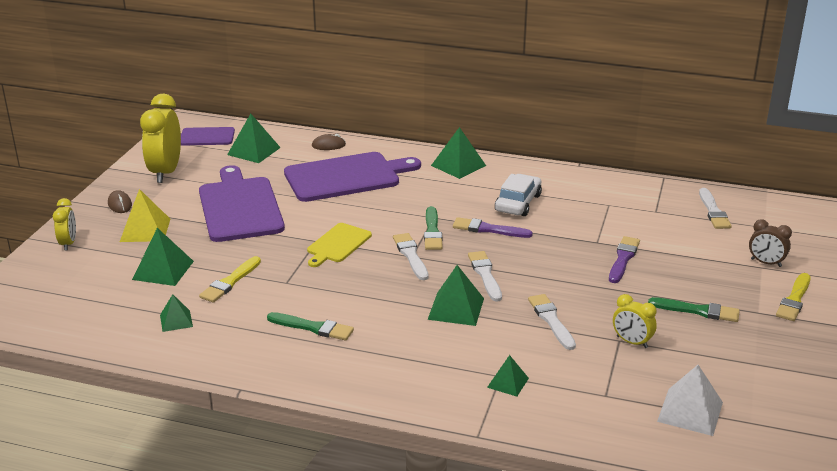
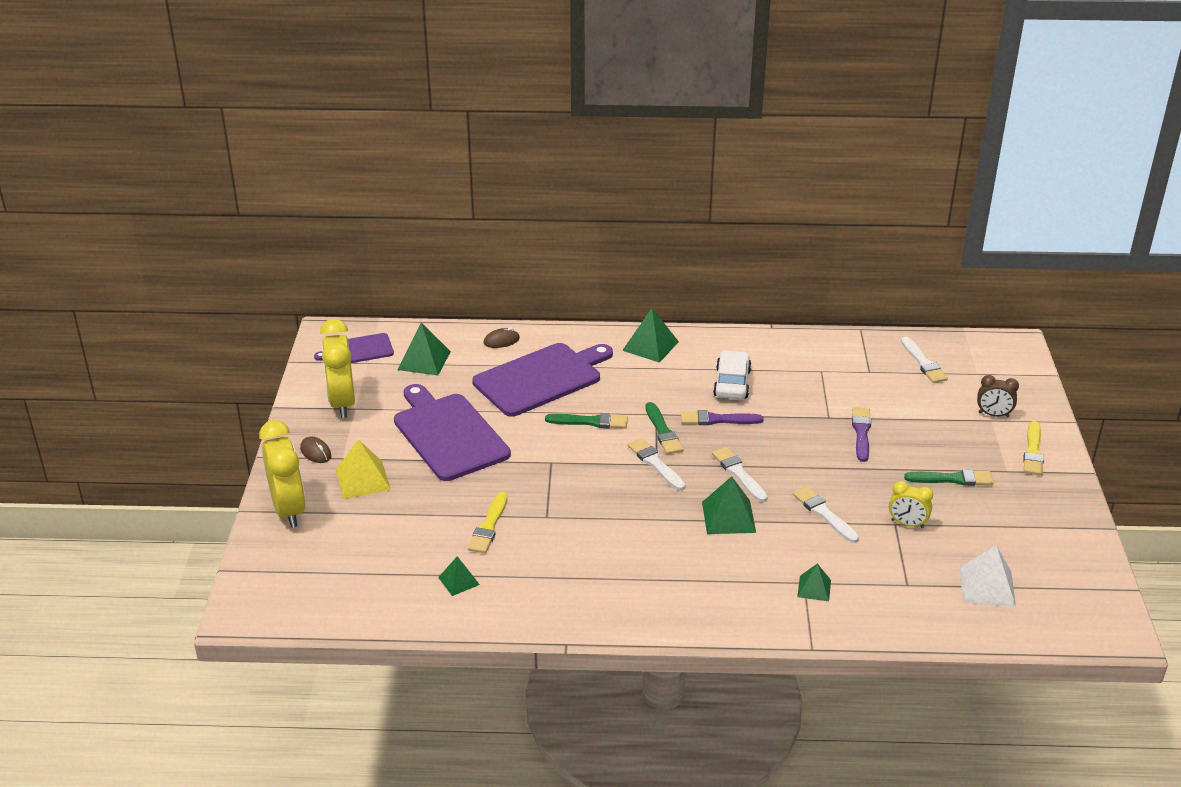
camera: 15 degrees left, 5 degrees up
(68, 243) = (289, 510): yellow clock -> yellow clock, size x1.89
(163, 270) = (411, 524): green pyramid -> none
(313, 327) = (601, 563): green brush -> green brush (590, 422)
(337, 244) = (575, 463): yellow cutting board -> none

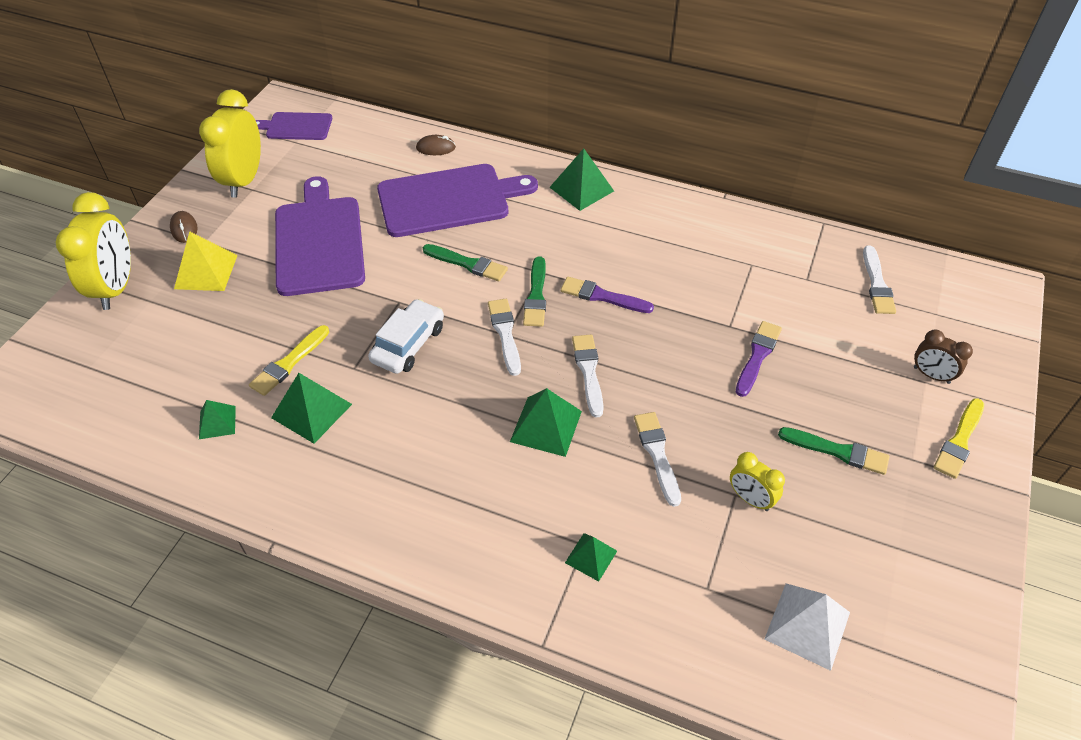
camera: 20 degrees right, 15 degrees up
(424, 360) = (349, 152): green pyramid -> green pyramid (312, 411)
(732, 383) = (643, 255): white car -> white car (408, 344)

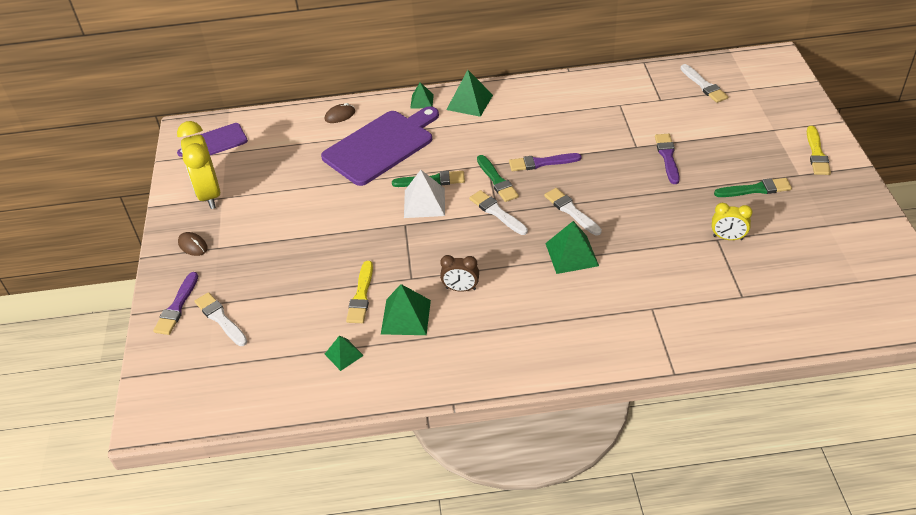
camera: 25 degrees left, 5 degrees down
(116, 288) = (177, 306): yellow clock -> purple brush
(206, 272) = (240, 266): yellow pyramid -> none
(319, 241) = (309, 211): purple cutting board -> none
(408, 344) = (436, 247): white car -> none
(591, 557) = (662, 313): green pyramid -> green pyramid (422, 101)
(657, 454) = (654, 239): white brush -> white brush (220, 318)
(807, 625) = (811, 288): white pyramid -> white pyramid (424, 202)
(931, 375) = (774, 124): brown clock -> brown clock (461, 289)

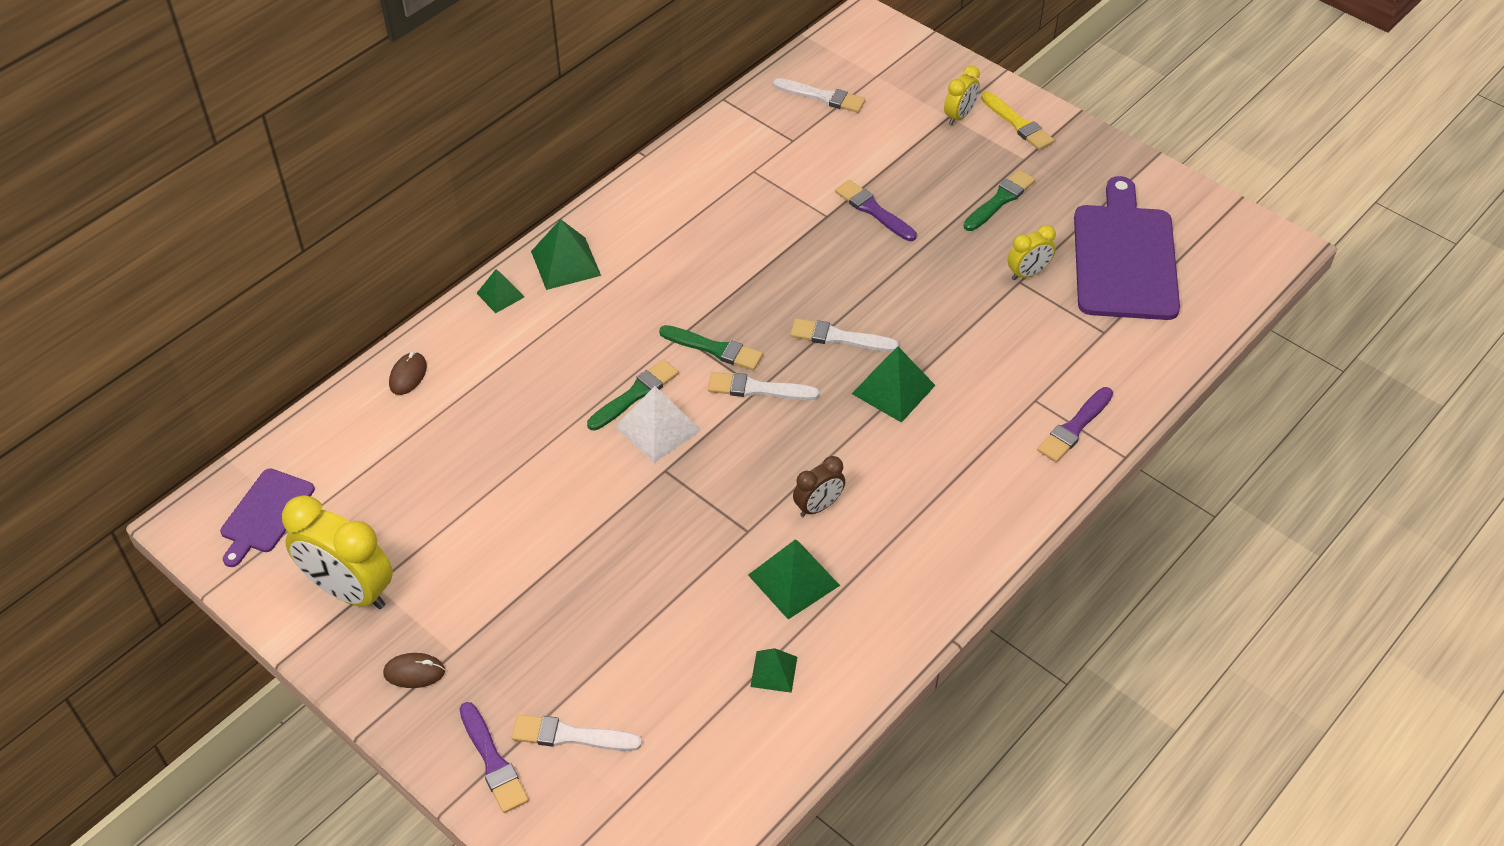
camera: 45 degrees left, 5 degrees up
(361, 295) = (713, 590): yellow brush -> none
(381, 146) = (516, 386): purple cutting board -> purple cutting board (1124, 257)
(541, 163) = (742, 296): purple brush -> purple brush (1074, 427)
(781, 132) = (959, 116): none -> yellow clock

